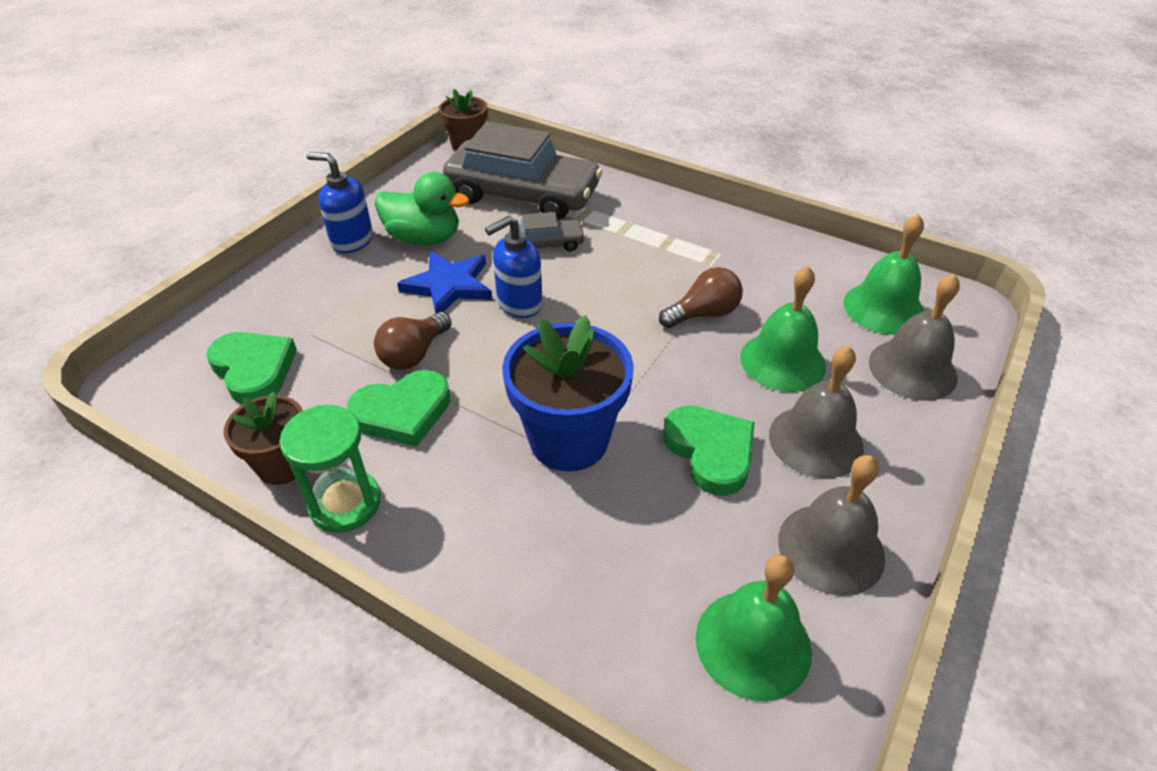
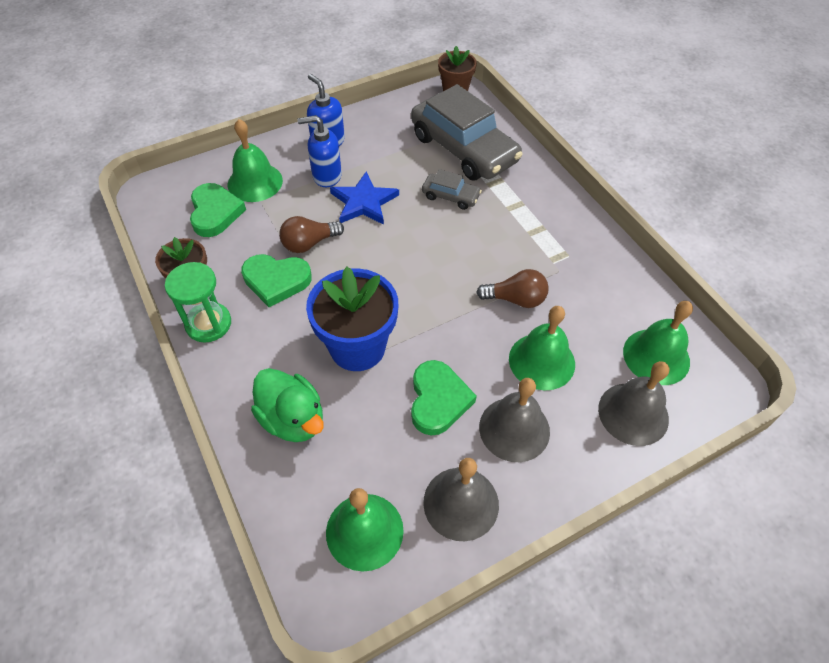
camera: 30 degrees right, 10 degrees up
(286, 315) = (255, 182): none -> green bell
(424, 238) = (373, 158): green duck -> green duck (293, 419)
(519, 304) = (398, 235): blue soap dispenser -> blue soap dispenser (326, 176)

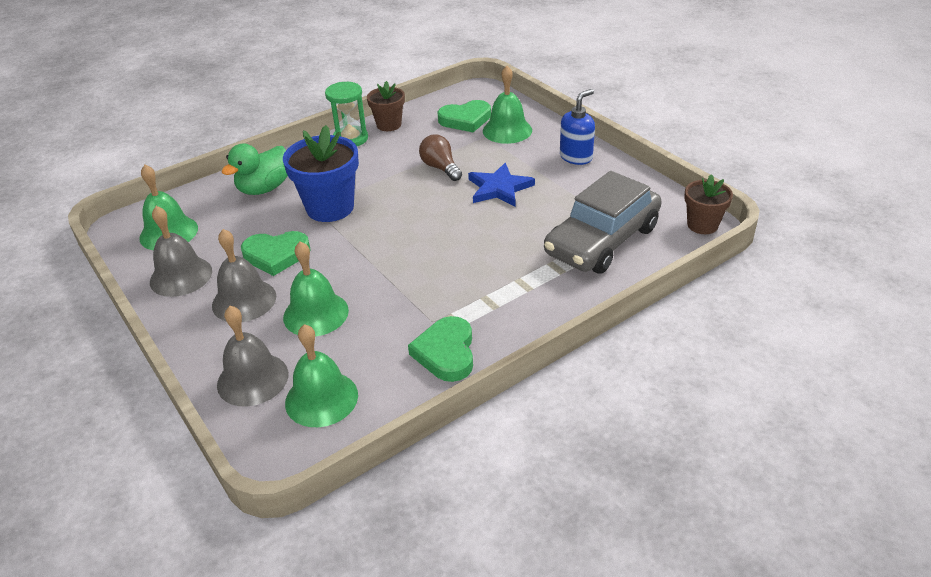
camera: 85 degrees right, 15 degrees down
(276, 281) = (396, 159): green heart -> green heart (446, 352)
(326, 176) = (528, 163): blue soap dispenser -> none
(450, 196) = (523, 238): grey car -> none
(515, 299) = (390, 292): brown light bulb -> none

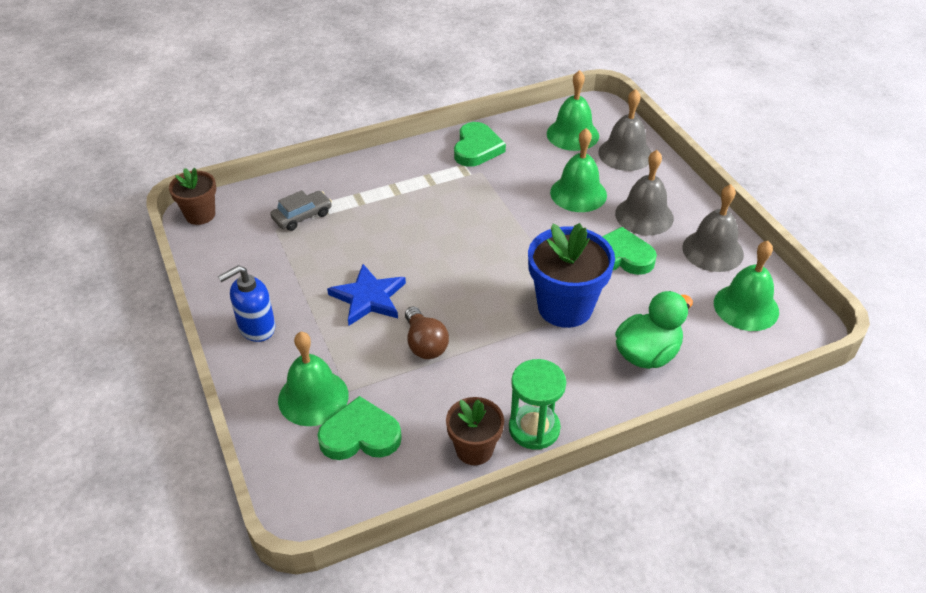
camera: 170 degrees left, 5 degrees up
(602, 240) = (302, 216): grey car -> grey car, size x0.45

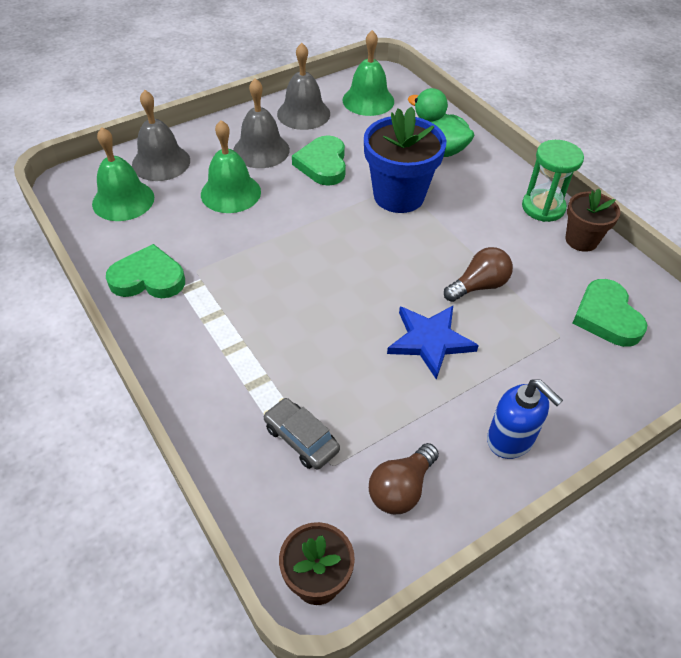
camera: 100 degrees left, 5 degrees up
(243, 260) = (401, 488): none -> brown light bulb
(313, 397) = (582, 362): green bell -> none

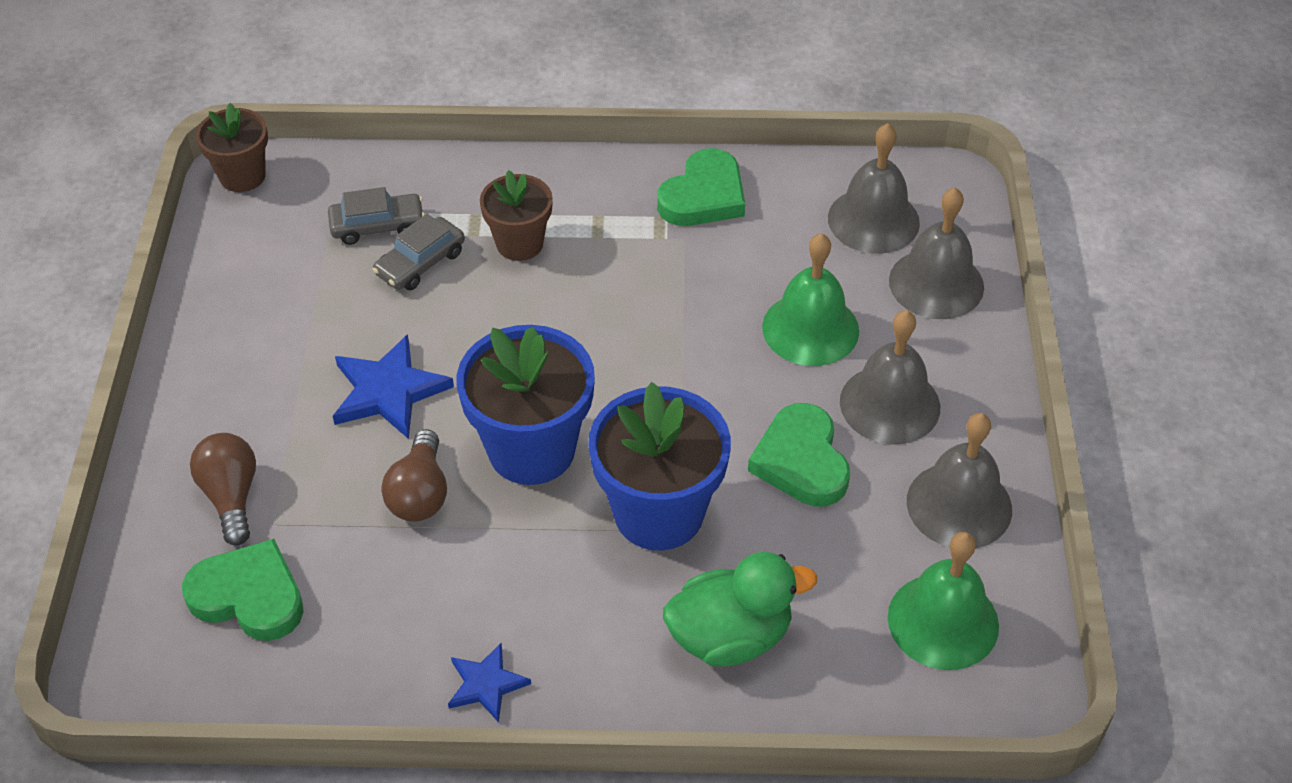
camera: 125 degrees right, 0 degrees up
(123, 200) = (873, 220): green bell -> grey bell
(316, 390) = (420, 263): none -> grey car
(323, 164) = (801, 461): green heart -> green heart turned 135 degrees counterclockwise
(401, 488) = (257, 269): brown light bulb -> brown light bulb (231, 497)
(408, 257) = (531, 449): none -> blue flower pot
(510, 439) = (213, 381): blue soap dispenser -> none
(543, 207) = (486, 684): green hourglass -> blue star
(581, 240) = (385, 680): brown flower pot -> brown flower pot (519, 243)

